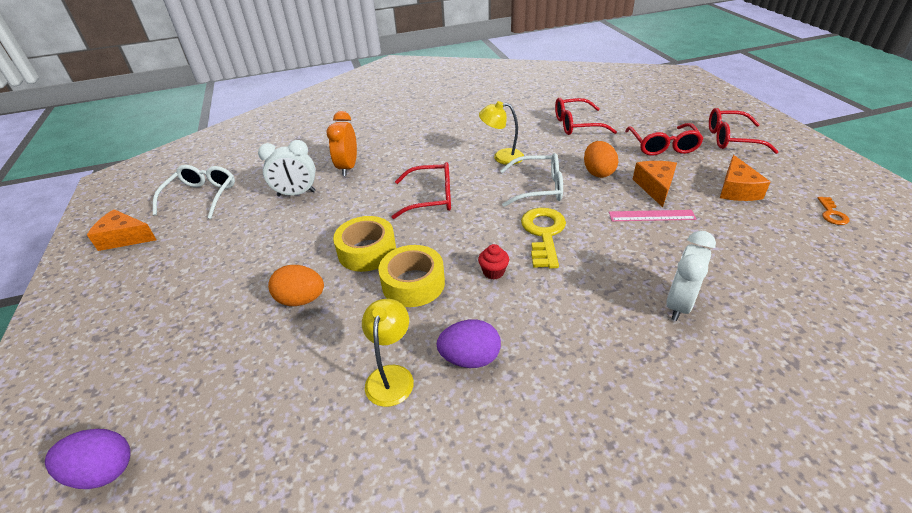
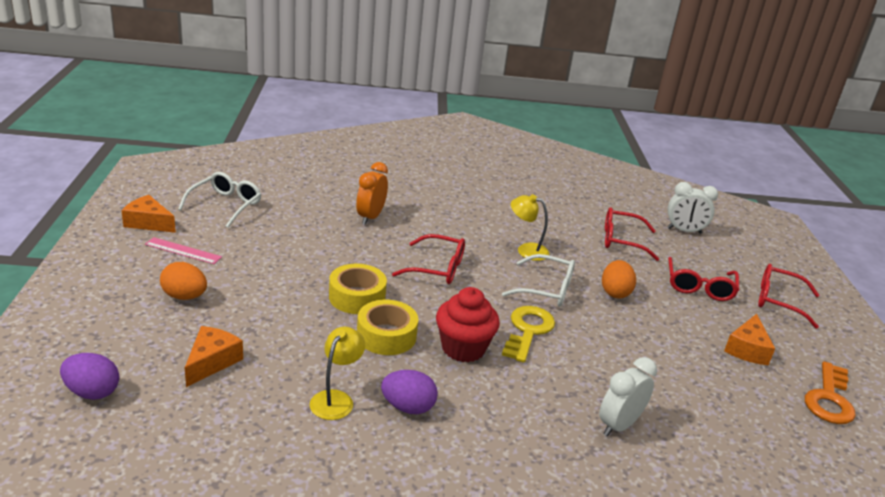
camera: 10 degrees right, 10 degrees down
(296, 194) = (312, 228): white clock -> white clock (684, 231)
(301, 300) = (283, 319): orange egg -> orange egg (184, 296)
(493, 272) = (463, 348): red cupcake -> red cupcake, size x2.13
(651, 216) = (643, 346): pink ruler -> pink ruler (183, 251)
(655, 187) = (664, 322): orange cheese -> orange cheese (212, 362)
(832, 214) = (829, 399): orange key -> orange key, size x1.98

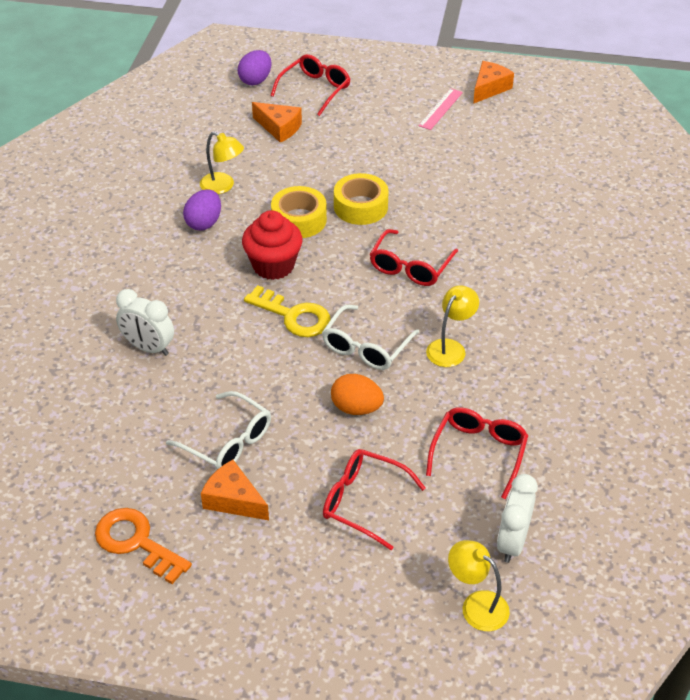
camera: 105 degrees right, 15 degrees up
(184, 296) = (368, 112): orange egg -> none
(225, 205) = (530, 130): white glasses -> white glasses (228, 441)
(370, 217) = (516, 228): orange clock -> none
(618, 425) = (148, 348): white clock -> white clock turned 150 degrees clockwise
(739, 244) = (476, 605): none -> yellow lamp
(778, 301) = (325, 585): red glasses -> red glasses (315, 90)

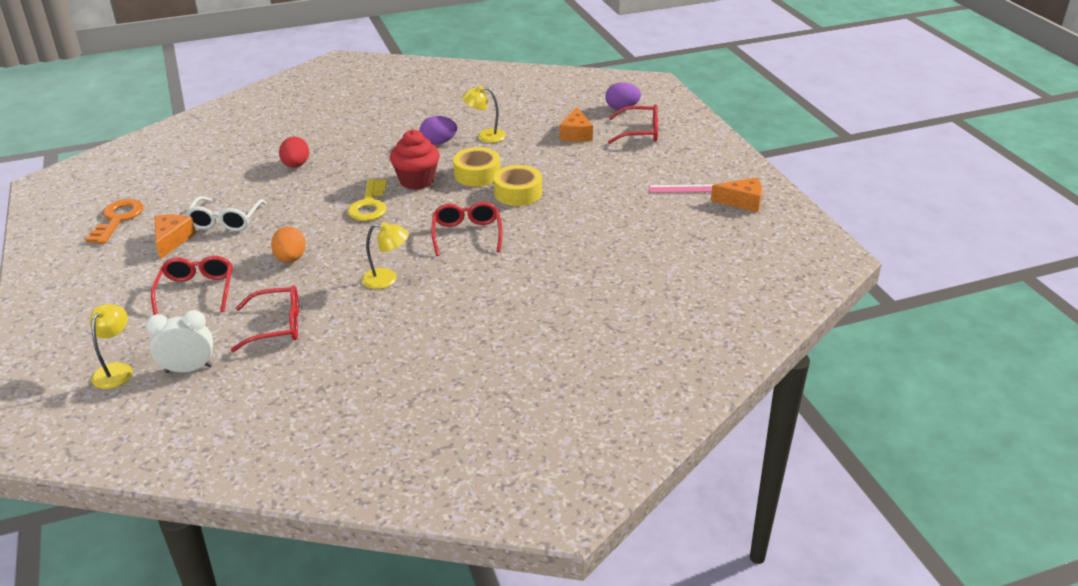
camera: 60 degrees right, 10 degrees down
(148, 348) = (296, 165): white clock -> red egg
(223, 186) = (485, 136): yellow lamp -> yellow lamp turned 90 degrees clockwise
(366, 347) = (359, 243): white glasses -> none
(410, 267) = (467, 234): red glasses -> red glasses turned 90 degrees clockwise

